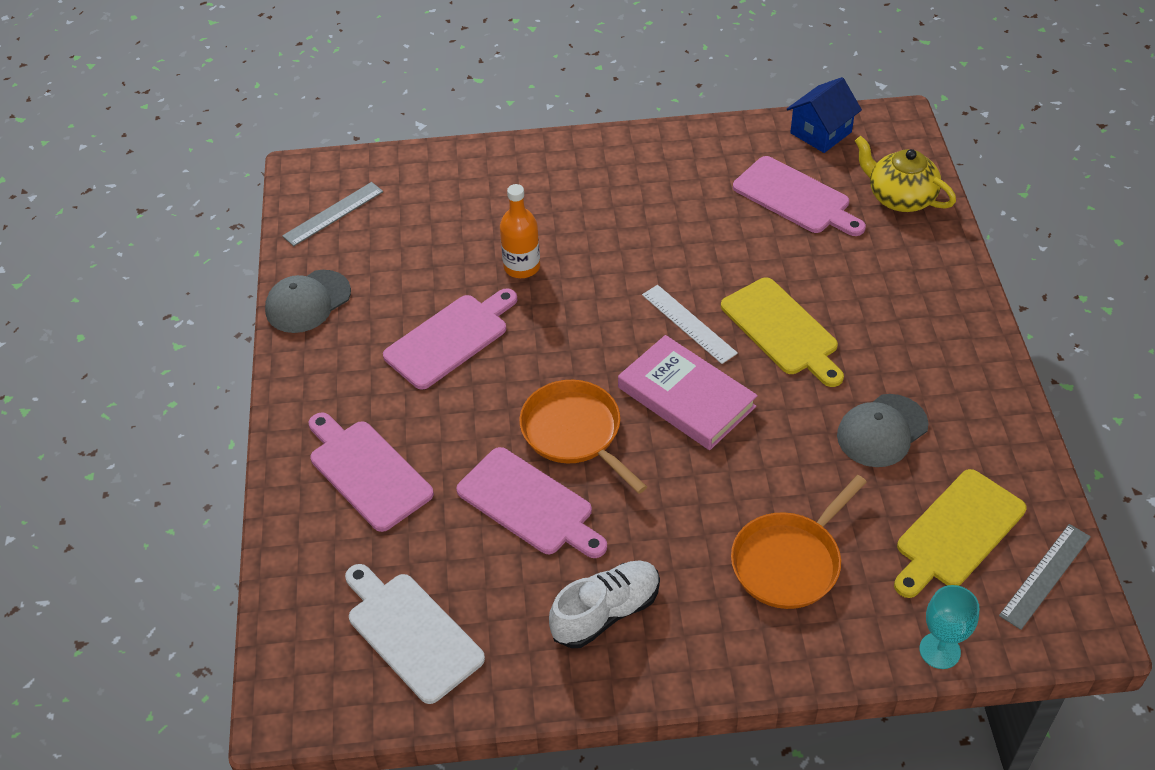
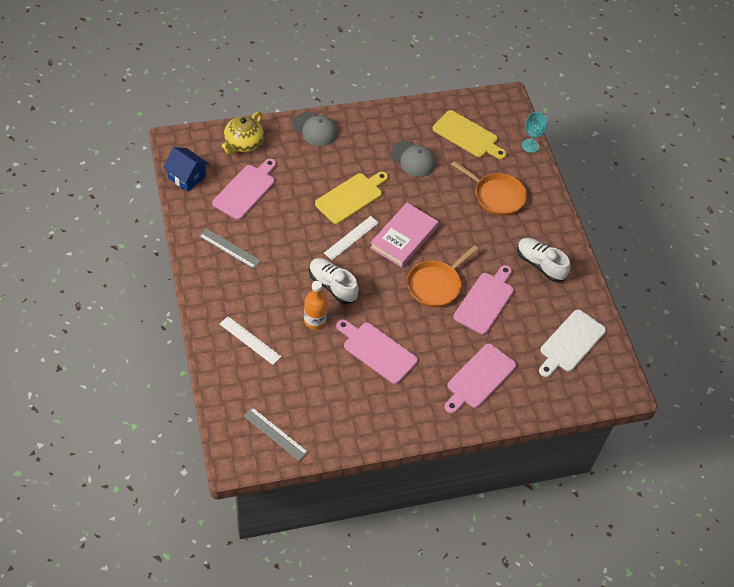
camera: 105 degrees left, 5 degrees up
(308, 302) = (356, 433): grey cap -> grey cap (315, 129)
(498, 193) = (250, 340): none -> white ruler
(588, 292) = (332, 286): none -> white shoe
(1045, 575) = (484, 108): grey ruler -> grey ruler (229, 248)

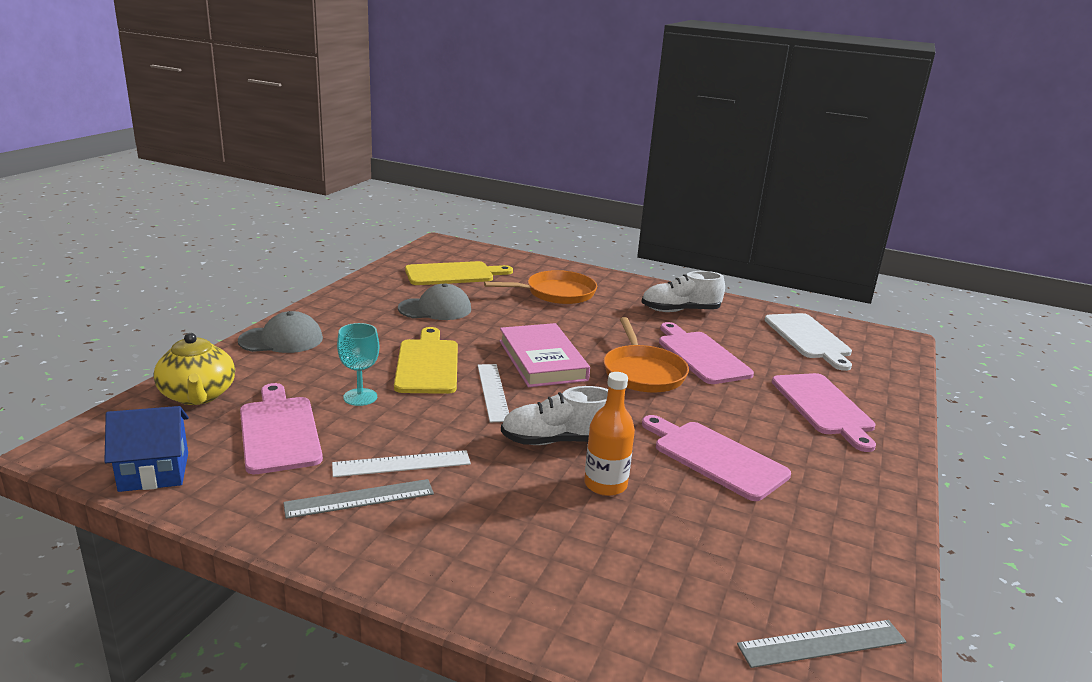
camera: 50 degrees left, 30 degrees down
(250, 340) = (577, 570): white ruler -> white ruler (402, 464)
(377, 351) = (715, 458): pink cutting board -> pink cutting board turned 60 degrees clockwise
(530, 146) = (516, 257): turquoise goblet -> turquoise goblet (360, 397)

